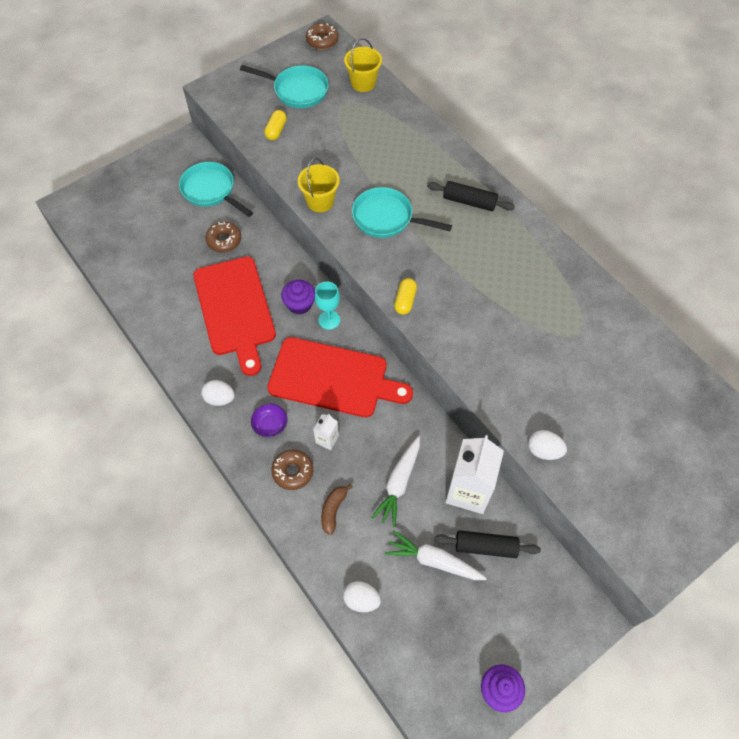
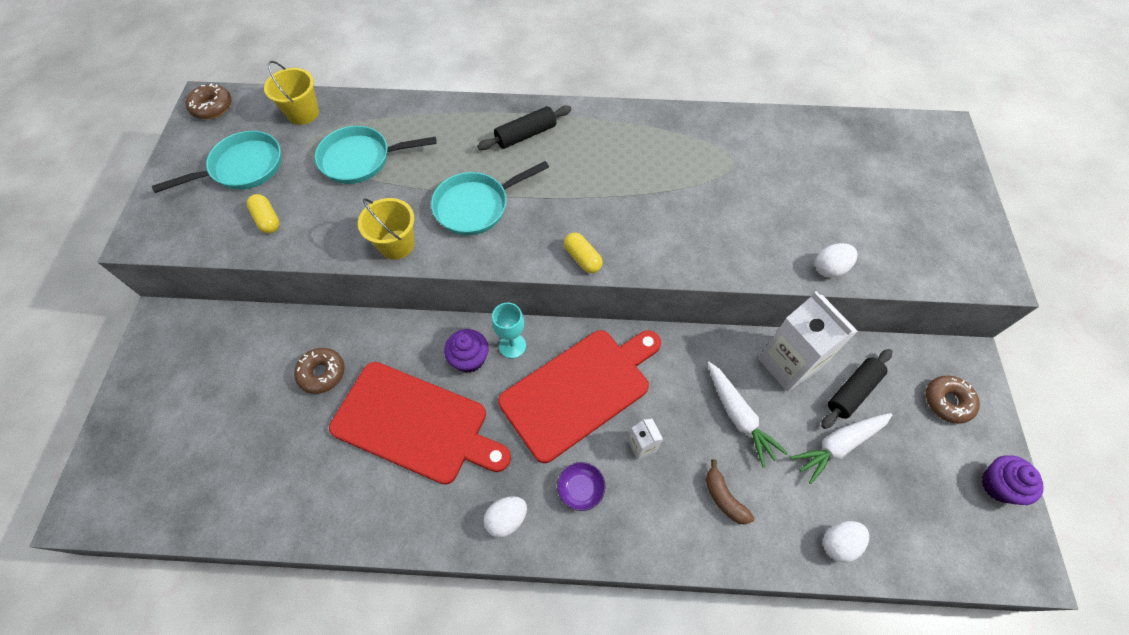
camera: 50 degrees left, 0 degrees up
(211, 190) = (247, 341): turquoise pan -> turquoise pan (361, 159)
(293, 471) = (652, 506): brown donut -> brown donut (947, 401)

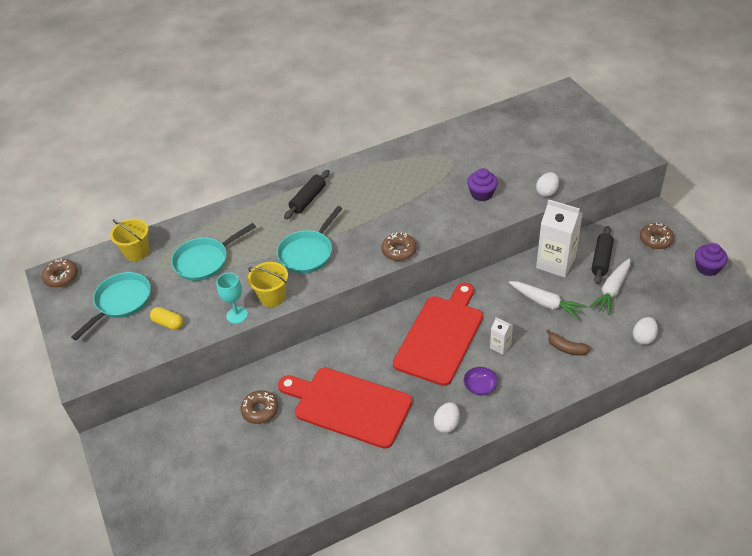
camera: 25 degrees left, 15 degrees down
(415, 424) = (348, 406): red cutting board -> red cutting board turned 150 degrees counterclockwise
(469, 358) = (356, 354): purple cupcake -> purple cupcake (482, 194)
(512, 346) = (379, 333): turquoise goblet -> turquoise goblet (237, 315)
(582, 258) = (399, 251): yellow capsule -> brown donut

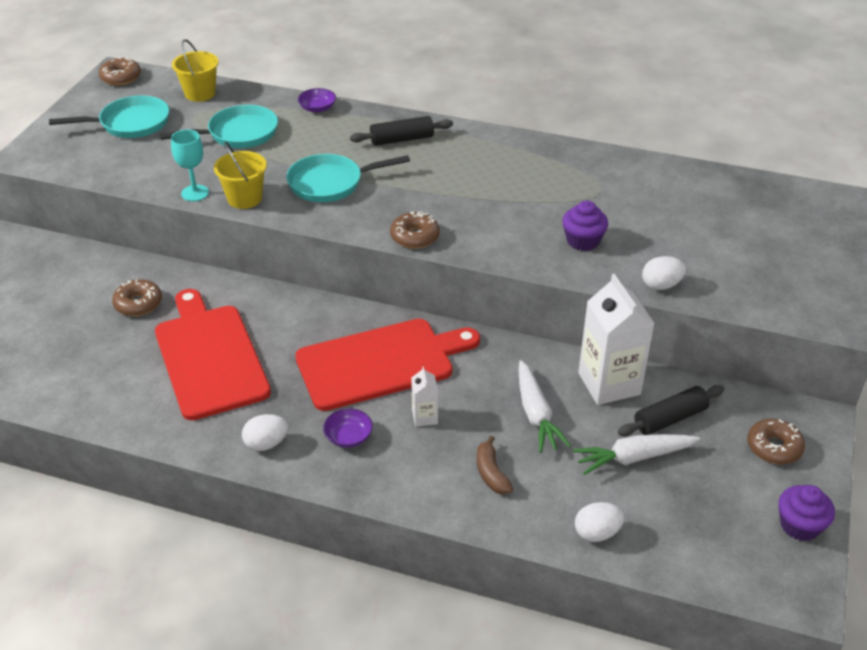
camera: 40 degrees right, 5 degrees down
(168, 323) = (137, 163): yellow capsule -> none
(204, 261) = (238, 134): turquoise pan -> turquoise pan turned 150 degrees clockwise
(229, 212) = (317, 108): none -> purple bowl

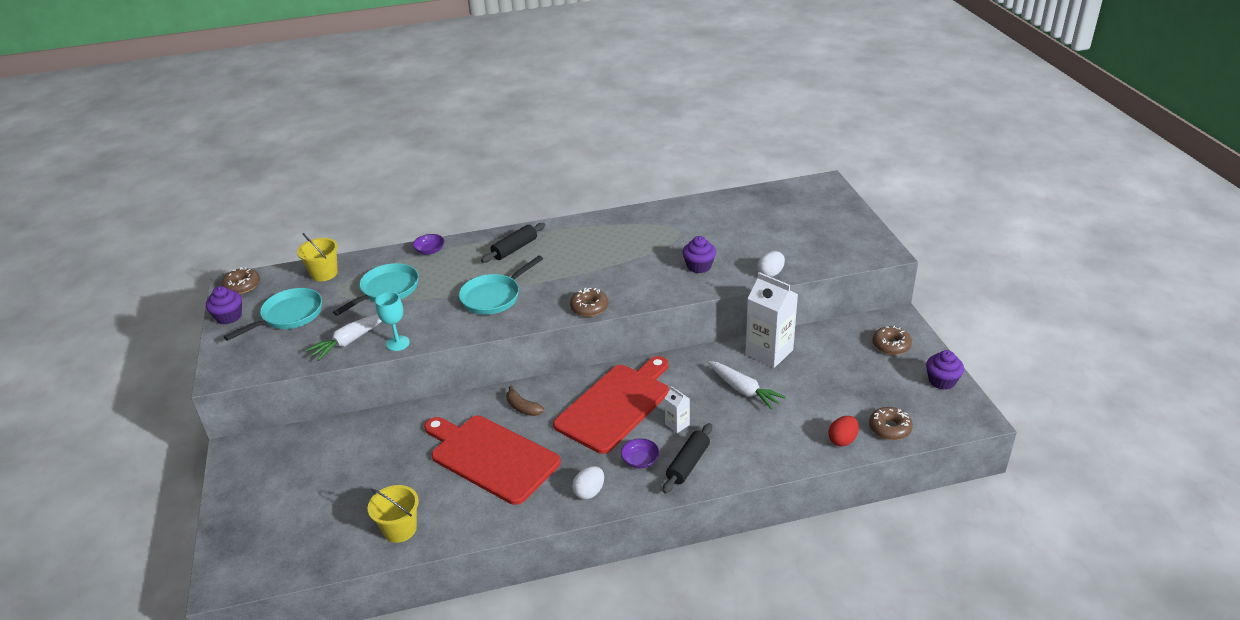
camera: 30 degrees left, 5 degrees down
(82, 103) = (229, 317): none -> purple cupcake
(138, 304) = (397, 447): brown donut -> brown donut (889, 428)
(245, 198) = (440, 332): yellow bucket -> yellow bucket (400, 529)
(491, 473) = (750, 437): brown banana -> brown banana (523, 407)
(597, 533) = (842, 440): white egg -> red egg
(633, 458) = (822, 388): white carrot -> white carrot (350, 341)
(670, 419) = (822, 356): black rolling pin -> black rolling pin (688, 464)

